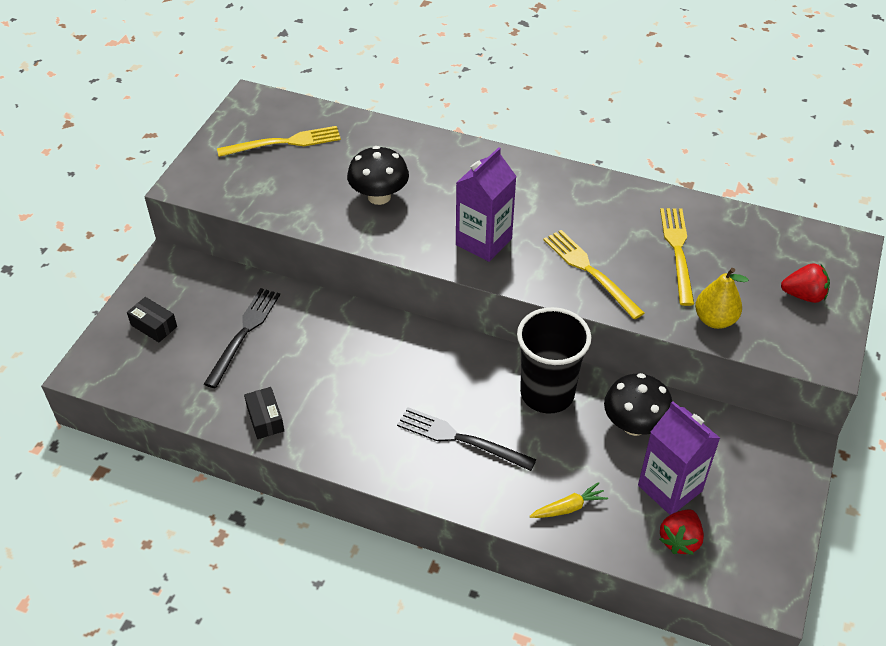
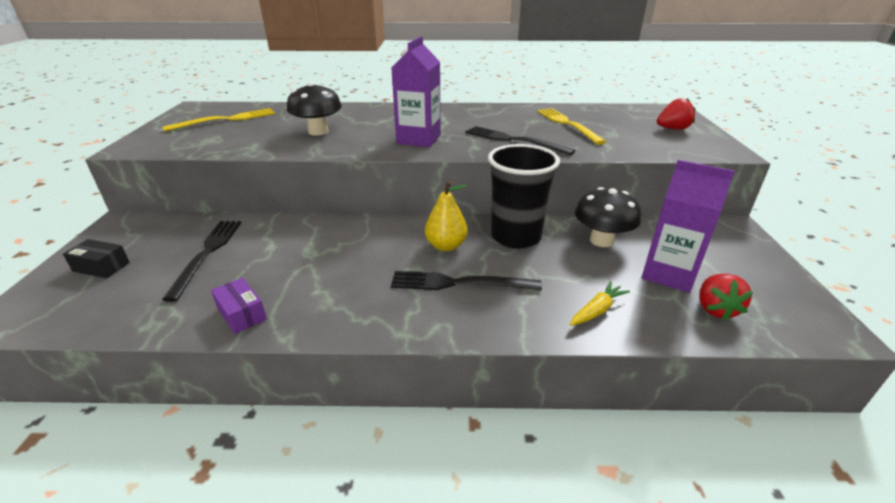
camera: 20 degrees left, 15 degrees down
(265, 419) = (242, 314): black box -> purple box
(590, 271) = (514, 140): yellow fork -> black fork
(715, 320) = (628, 147): yellow pear -> yellow pear (446, 246)

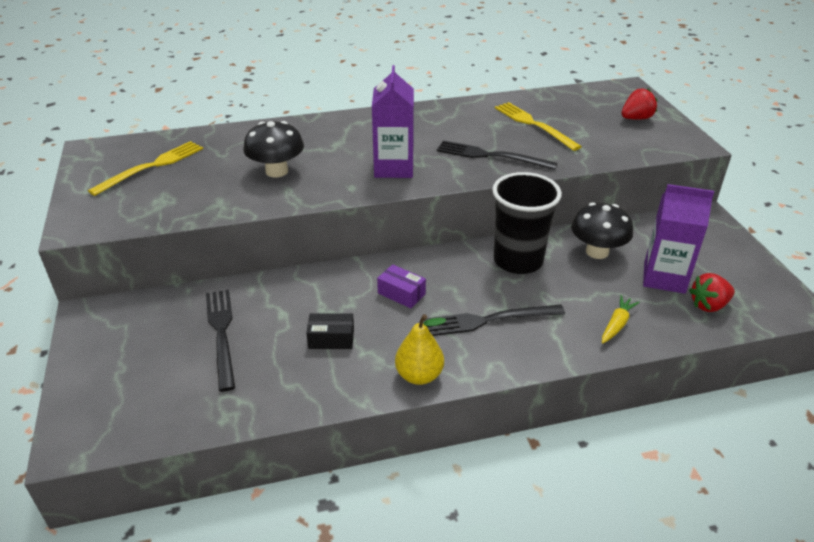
camera: 15 degrees left, 5 degrees up
(101, 267) = (119, 369): black box -> black box (331, 339)
(242, 314) = (307, 389): purple box -> purple box (401, 293)
(446, 246) = (457, 282): yellow pear -> yellow pear (419, 375)
(715, 309) = (708, 305): red strawberry -> red strawberry turned 75 degrees clockwise

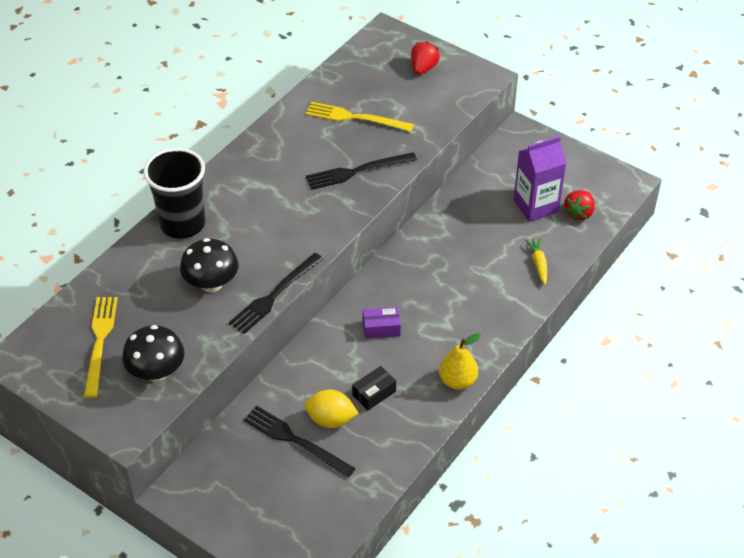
camera: 40 degrees left, 10 degrees up
(270, 336) = (331, 419): none -> yellow lemon
(394, 168) = (298, 226): purple carton -> none
(489, 320) = (459, 311): black fork -> black fork (274, 295)
(518, 261) = (431, 250): black cup -> black cup (182, 224)
(597, 252) = (475, 209): black mushroom -> black mushroom (156, 372)

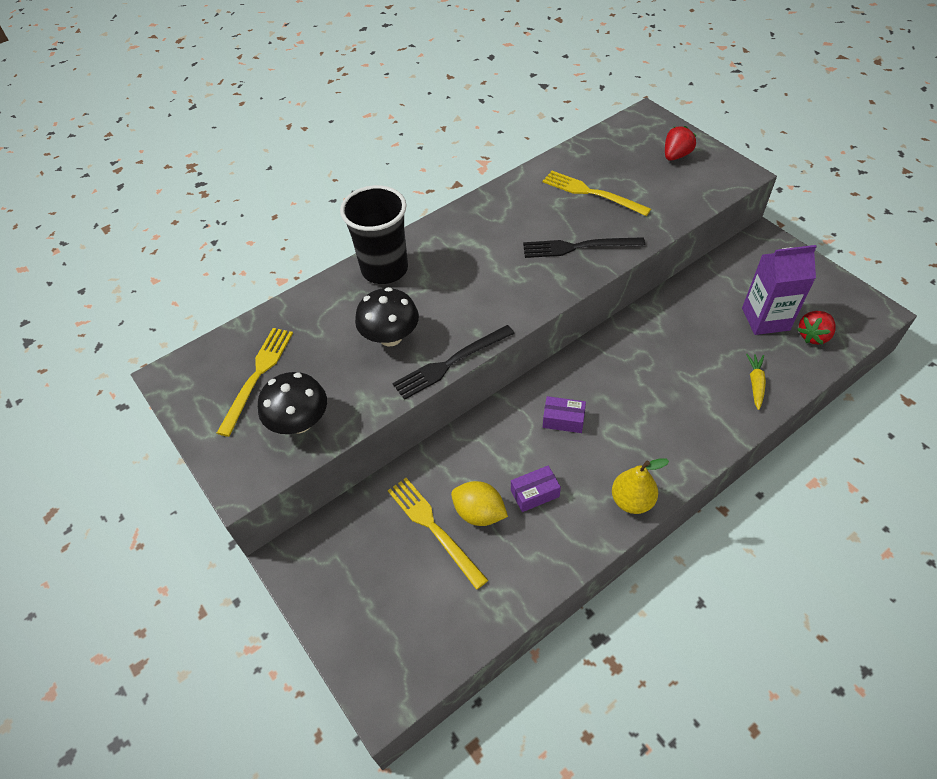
camera: 20 degrees right, 5 degrees up
(295, 440) = (434, 528): black fork -> yellow fork
(374, 393) = (535, 493): black box -> purple box

